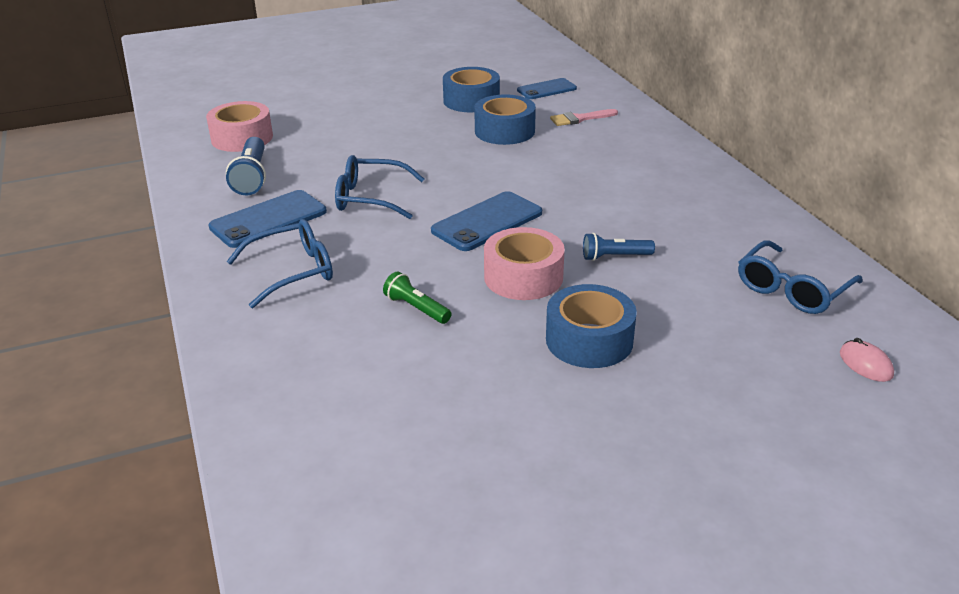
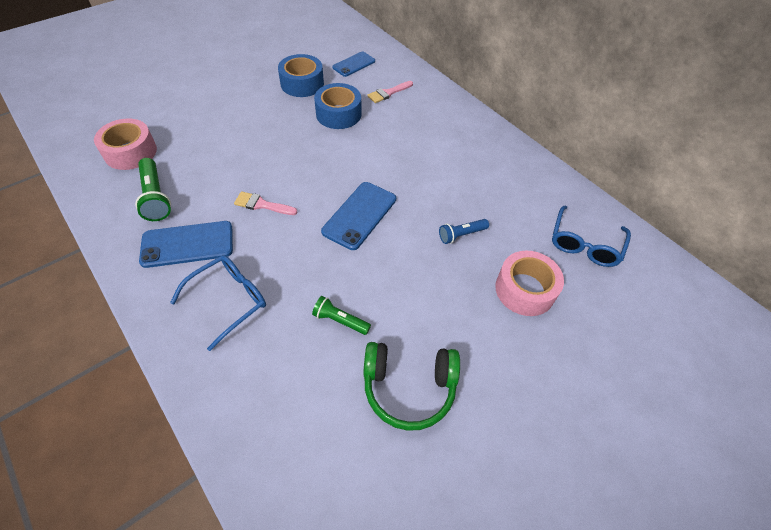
camera: 20 degrees left, 20 degrees up
(252, 177) = (155, 197): blue flashlight -> green flashlight
(268, 219) = (187, 244): blue phone -> blue phone turned 45 degrees clockwise
(370, 198) = (262, 205): blue glasses -> pink brush
(474, 380) = (409, 387): none -> green headphones
(523, 277) = (406, 269): pink tape -> pink tape (525, 290)
(589, 340) = (473, 325): blue tape -> none
(865, 364) = (651, 306): pink mouse -> none

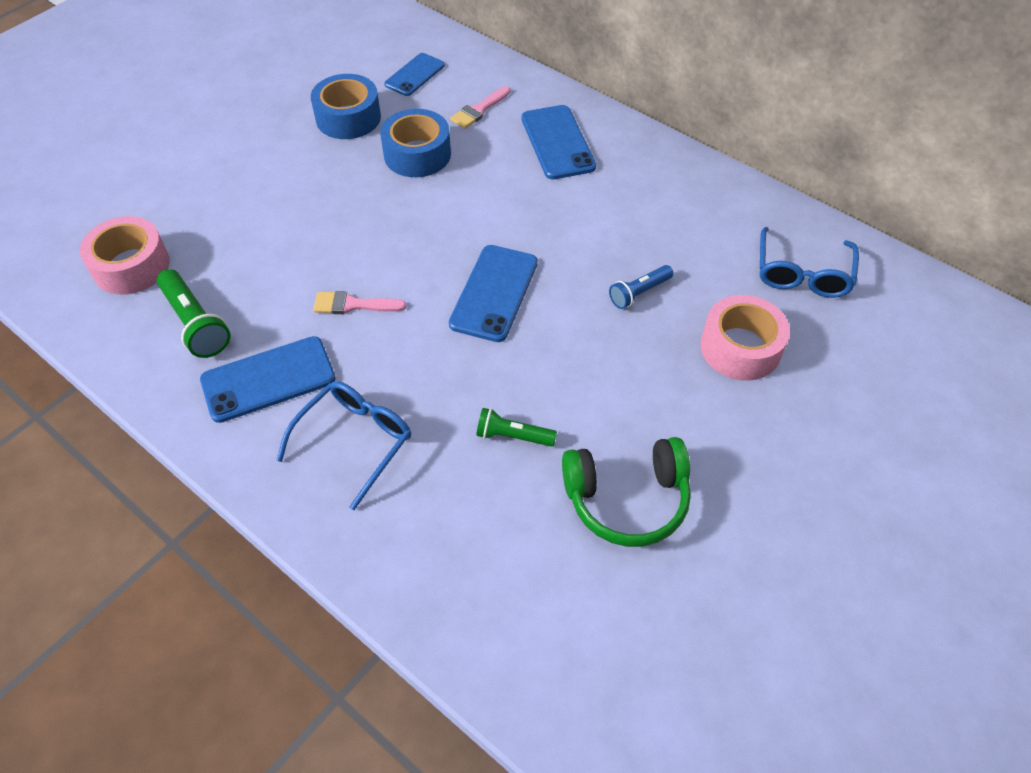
camera: 10 degrees left, 0 degrees up
(434, 122) = (557, 142): none -> blue phone

